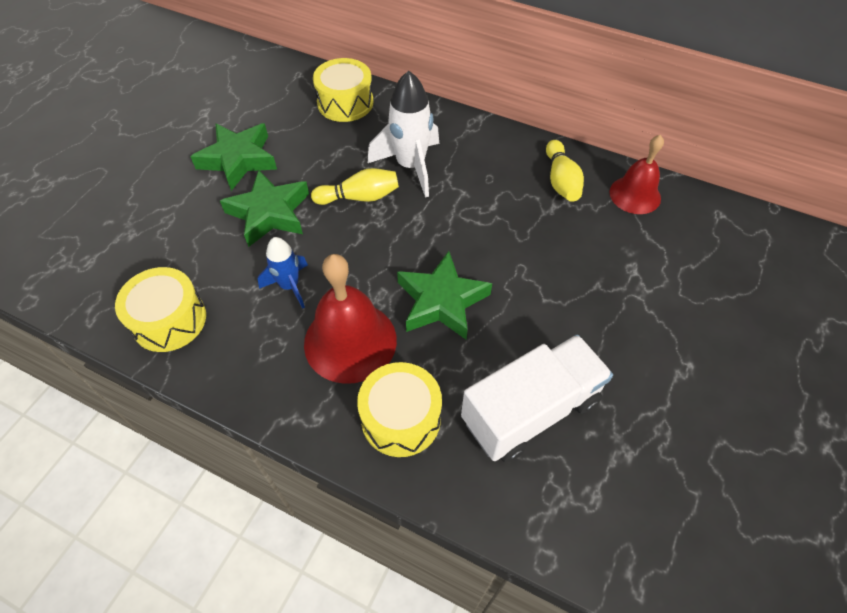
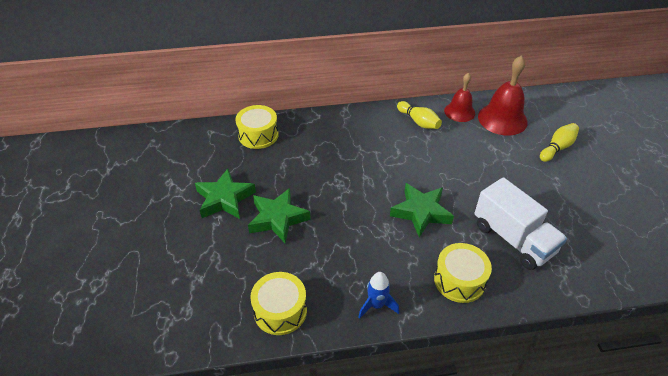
camera: 35 degrees left, 10 degrees down
(290, 286) = (332, 251): blue rocket -> blue rocket (376, 305)
(350, 341) = (395, 259): red bell -> red bell (502, 119)
(359, 197) = (322, 183): yellow bowling pin -> yellow bowling pin (557, 148)
(410, 166) = (334, 152): white rocket -> none
(530, 411) = (513, 239): white truck -> white truck turned 120 degrees clockwise

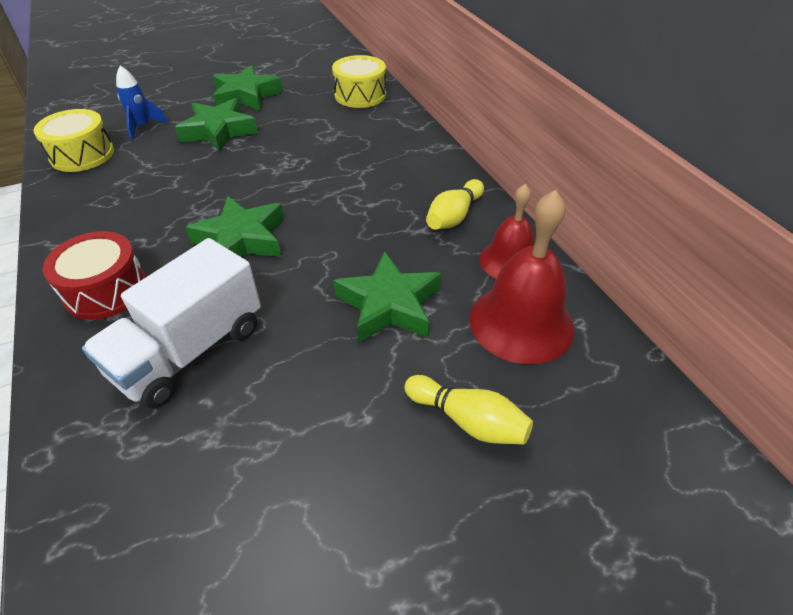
camera: 75 degrees right, 0 degrees up
(376, 305) = (76, 219): blue rocket -> blue rocket (143, 127)
(459, 280) = (106, 290): yellow drum -> red drum
(486, 159) = (389, 305): none -> green star

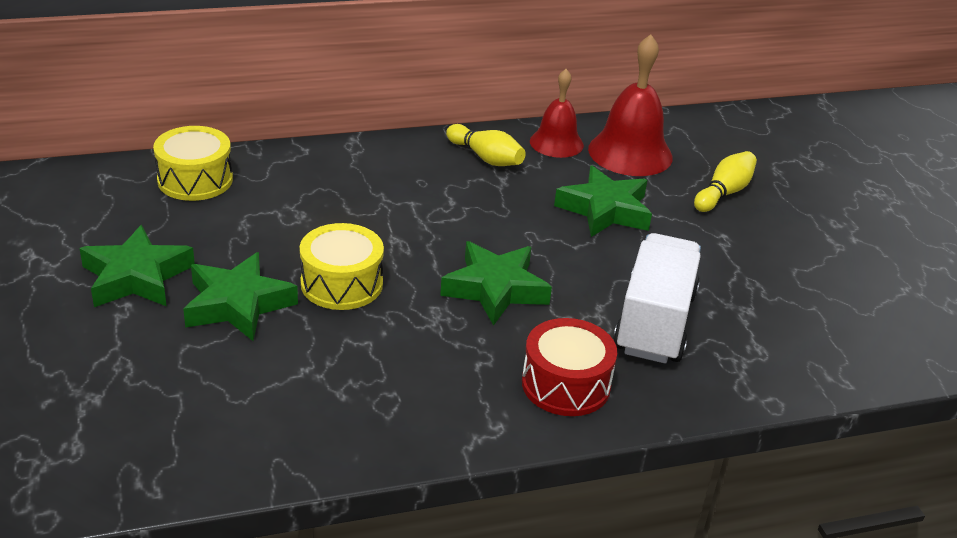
camera: 85 degrees left, 10 degrees down
(82, 155) = (249, 440): yellow drum -> yellow drum (341, 284)
(143, 127) = (188, 381): blue rocket -> none
(189, 350) = (654, 323): white truck -> white truck turned 120 degrees counterclockwise

